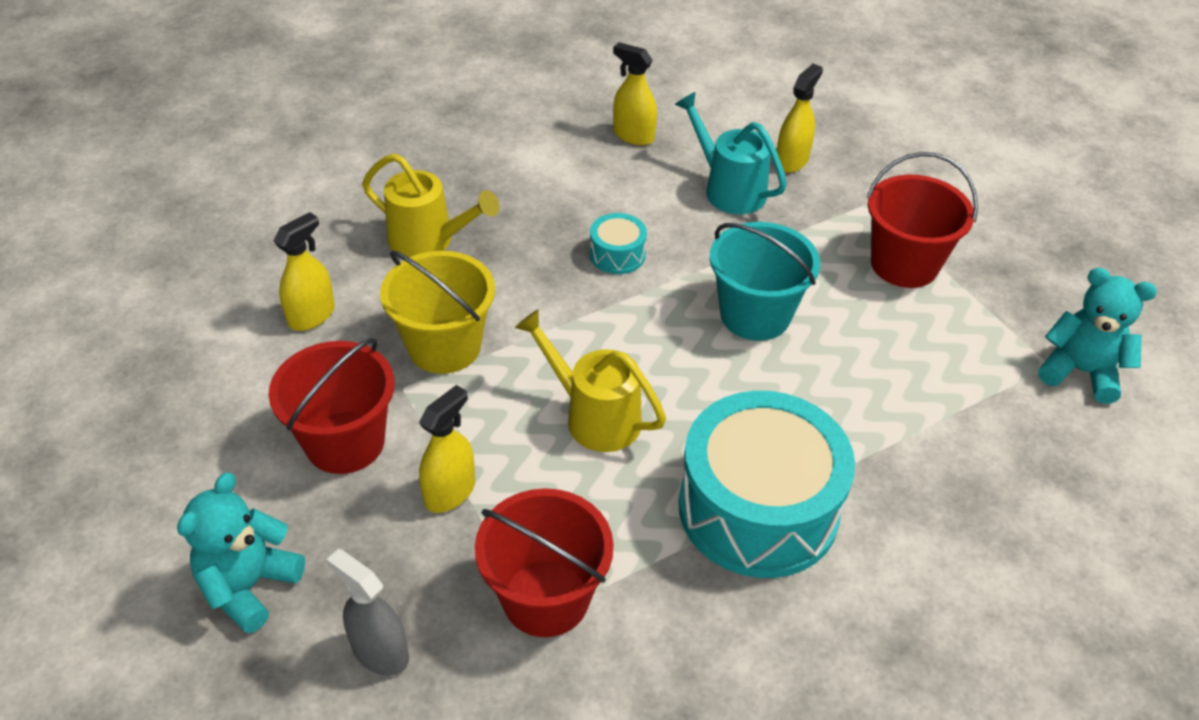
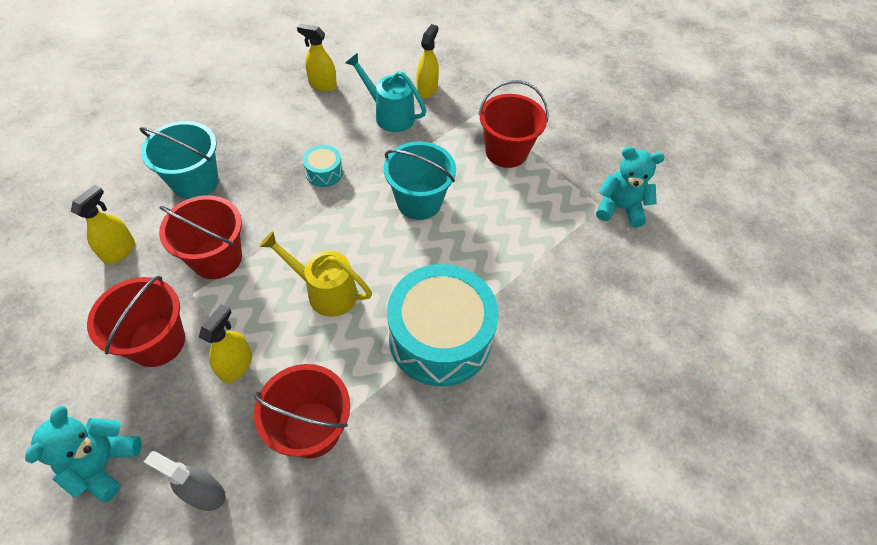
camera: 15 degrees left, 10 degrees up
(429, 241) = (195, 182): yellow watering can -> turquoise bucket
(444, 346) = (217, 258): yellow bucket -> red bucket

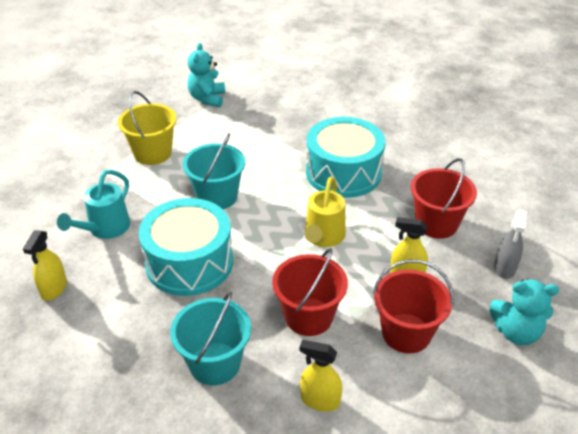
camera: 95 degrees left, 15 degrees down
(324, 172) = (189, 262): turquoise drum -> turquoise drum, size x2.34
(427, 89) = (67, 208): yellow spray bottle -> none
(506, 152) = (152, 153): red bucket -> yellow bucket

